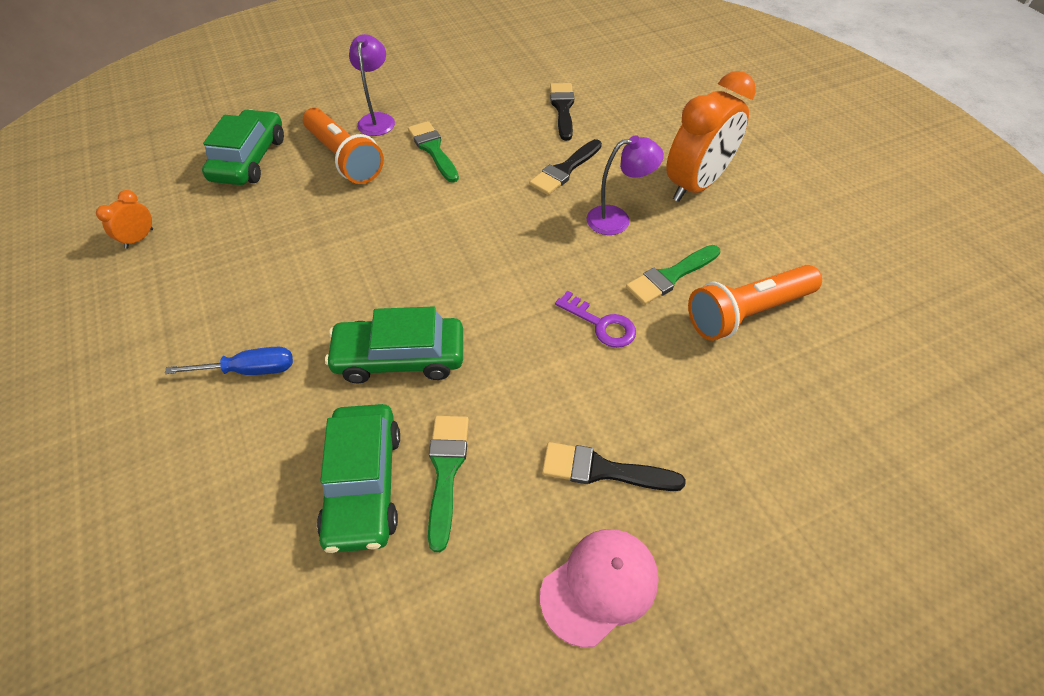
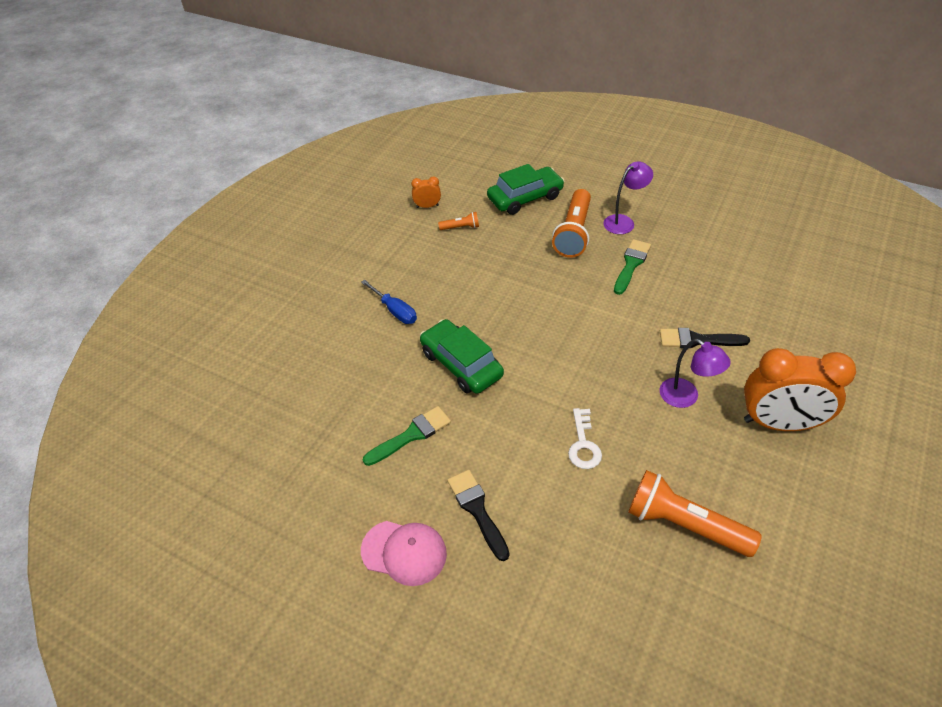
camera: 55 degrees right, 5 degrees down
(213, 232) = (460, 227): none -> orange flashlight
(363, 484) = (374, 405): green car -> none
(562, 108) = (758, 299): black brush -> none
(601, 324) = (583, 444): purple key -> white key
(670, 276) = (667, 459): green brush -> none

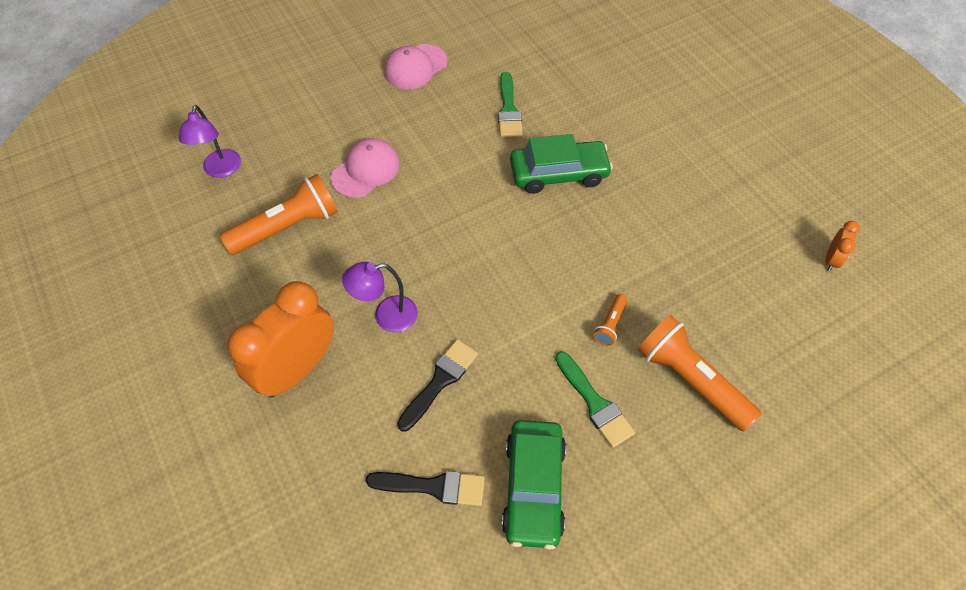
camera: 120 degrees right, 10 degrees up
(394, 310) = (664, 157): blue screwdriver -> none
(460, 227) = (769, 271): orange flashlight -> orange flashlight (610, 324)
(477, 510) = (411, 116): black brush -> black brush (433, 486)
(525, 198) = (795, 370): green car -> green car (533, 487)
(571, 504) = (366, 170): none -> pink cap
(583, 444) = (407, 209): white key -> none
(623, 222) = (679, 453): purple lamp -> purple lamp (221, 170)

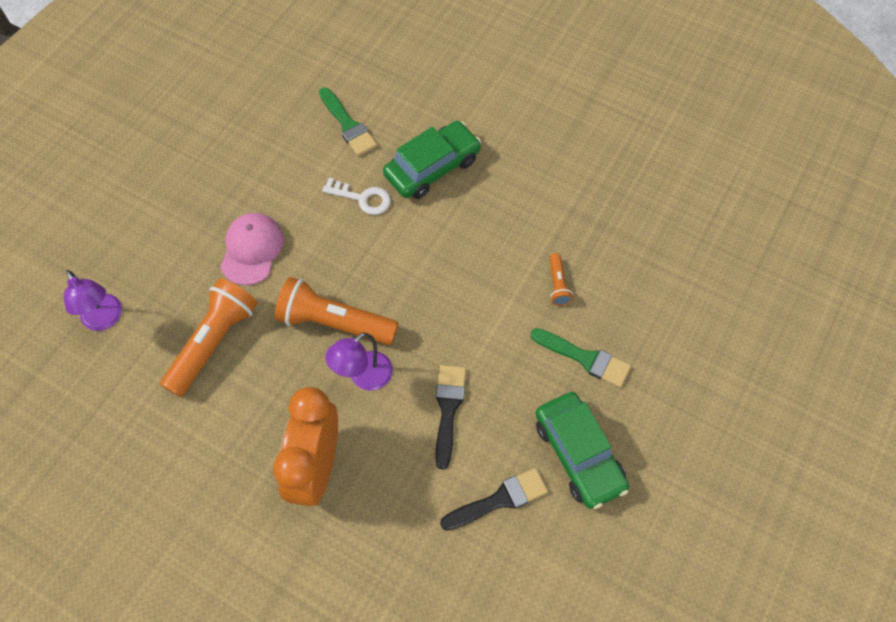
camera: 30 degrees left, 5 degrees up
(415, 67) = (229, 121): pink cap -> none
(482, 171) = (362, 198): none -> white key
(691, 380) = (647, 299): orange flashlight -> orange flashlight (335, 322)
(831, 259) = (697, 138): orange clock -> none

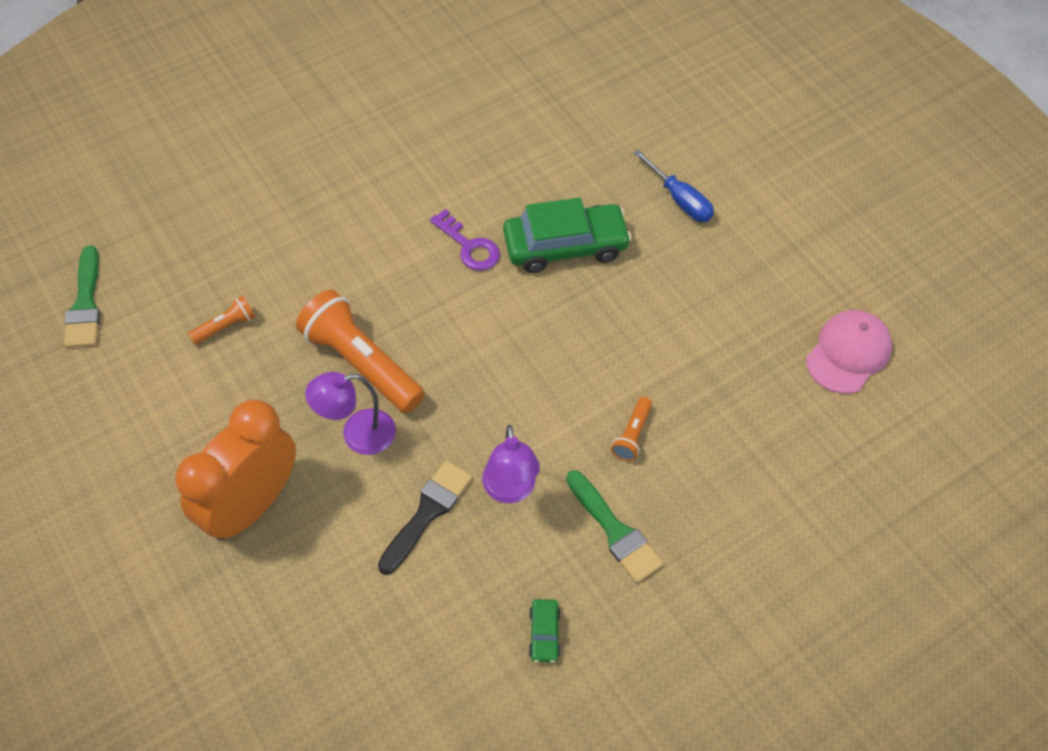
camera: 25 degrees right, 5 degrees down
(105, 319) = (134, 255): purple lamp -> purple lamp (510, 490)
(213, 342) = (225, 326): orange flashlight -> orange flashlight, size x0.47
(252, 250) = (321, 249): pink cap -> pink cap (848, 353)
(348, 125) = (499, 163): green brush -> green brush (85, 304)
(362, 198) = (469, 246): white key -> purple key
(493, 98) = (679, 199): none -> blue screwdriver
(499, 499) = (425, 638): black brush -> none
(579, 454) = (544, 633): green car -> green car, size x0.43

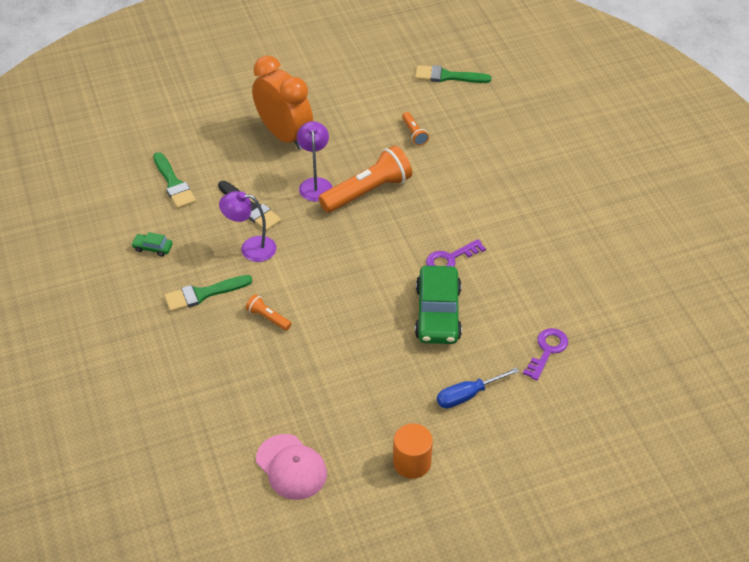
camera: 105 degrees right, 10 degrees down
(395, 647) = (174, 184): none -> green brush
(589, 135) = (547, 350): none -> purple key
(791, 237) = (412, 462): none -> orange cylinder

